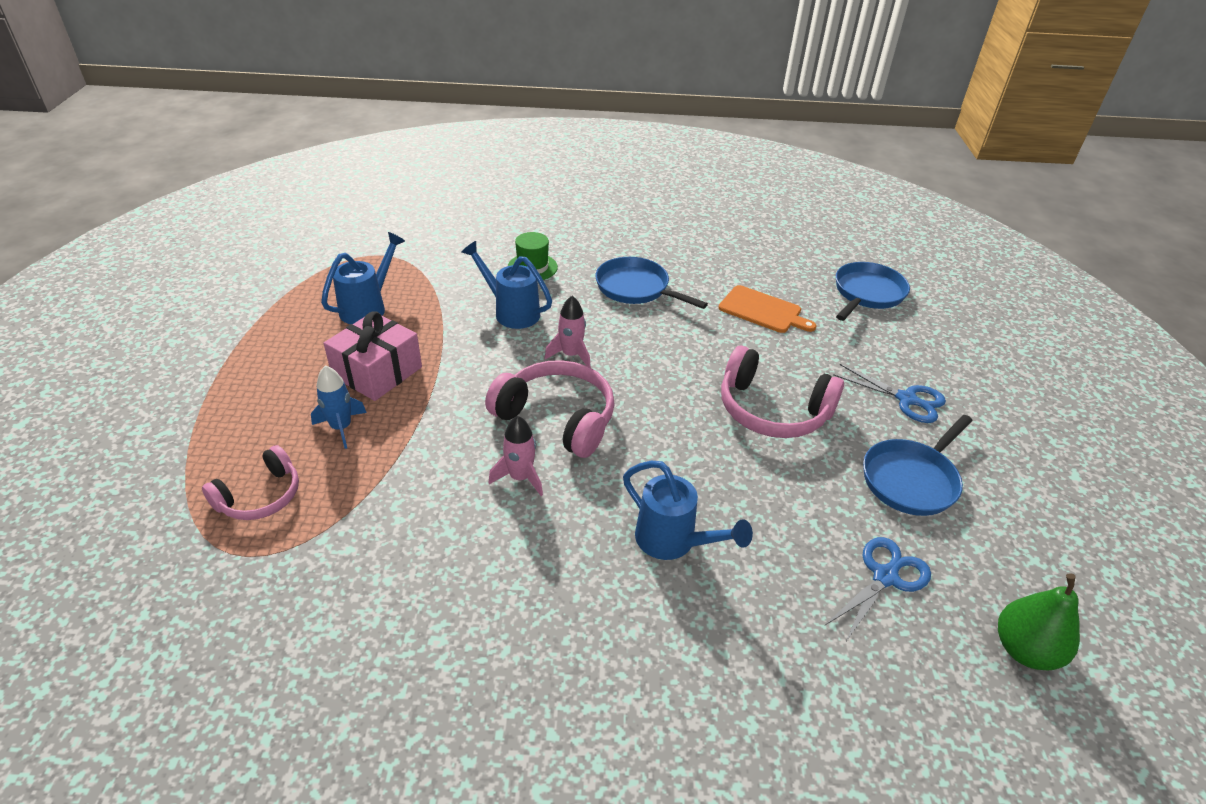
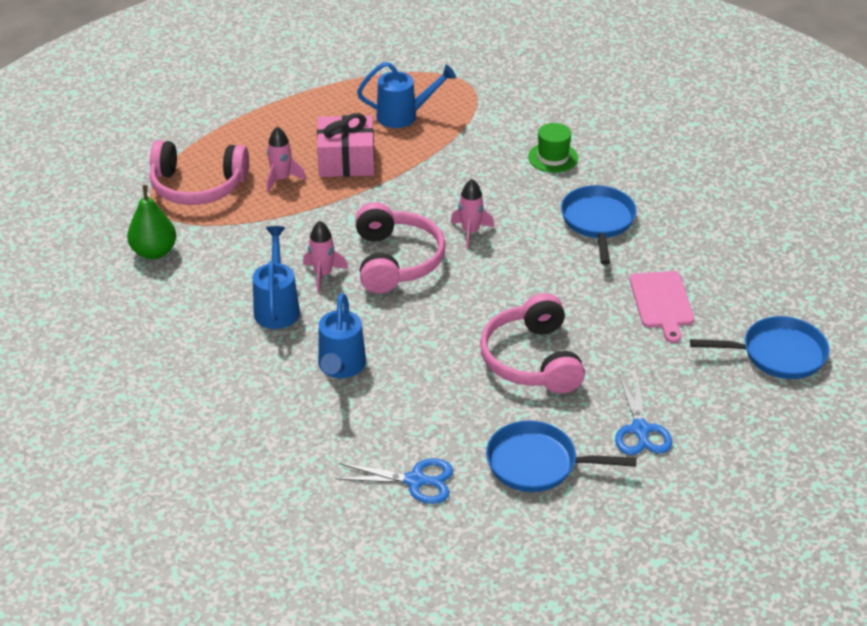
camera: 55 degrees right, 0 degrees up
(260, 496) = (198, 186): pink headphones -> pink headphones, size x1.59
(341, 428) = (281, 179): blue rocket -> pink rocket
(511, 312) = (483, 178): blue watering can -> blue watering can (277, 307)
(763, 310) = (662, 302): orange cutting board -> pink cutting board
(1024, 650) = (418, 572): green pear -> green pear (154, 252)

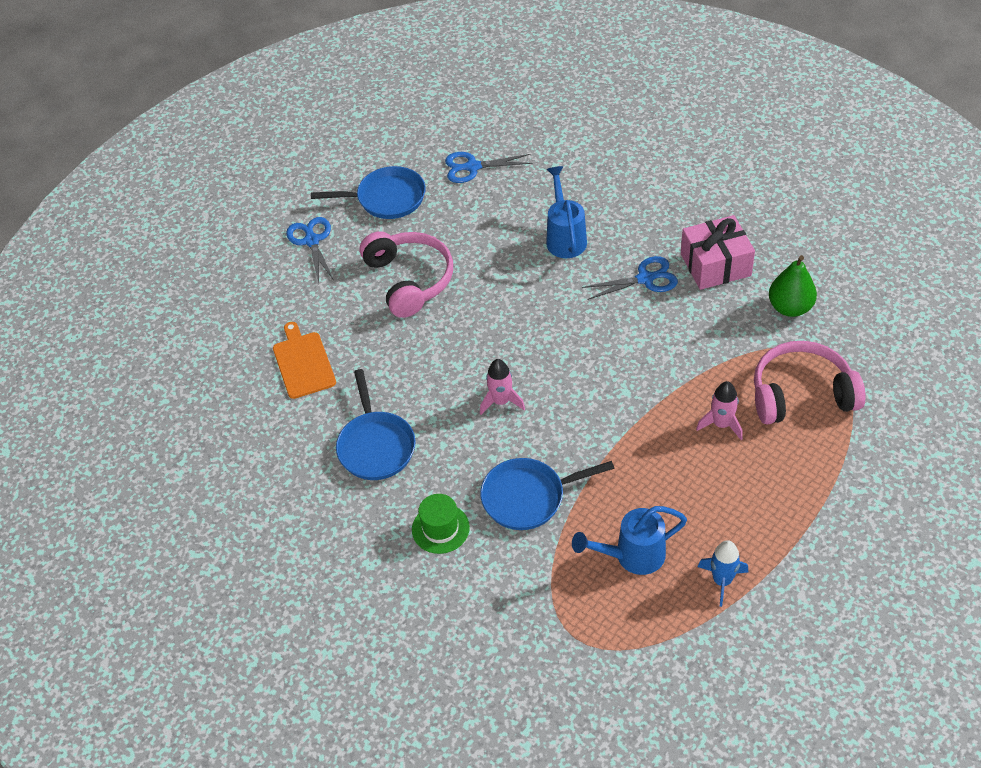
camera: 170 degrees right, 10 degrees up
(277, 307) = (645, 278): blue watering can -> blue scissors
(323, 274) = (622, 320): pink rocket -> none
(344, 92) = (722, 581): none -> blue rocket
(346, 161) = (666, 467): pink gift -> pink gift (715, 265)
(396, 261) = (561, 351): pink headphones -> none
(662, 302) = (303, 363): pink cutting board -> orange cutting board
(777, 354) = (199, 333): blue pan -> blue pan (528, 497)

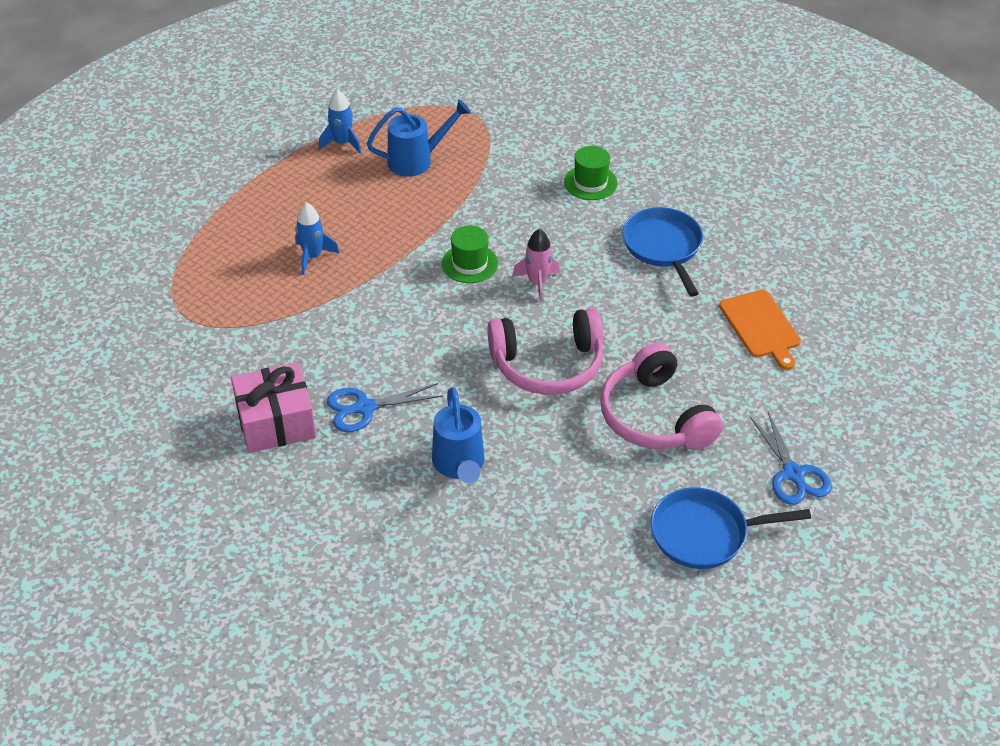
camera: 175 degrees right, 5 degrees down
(472, 167) = (588, 580): blue scissors -> none
(528, 497) = (509, 203): blue pan -> none
(566, 421) = (469, 263): none -> green hat
(721, 424) = (312, 256): pink rocket -> blue rocket
(790, 307) = (203, 368): green pear -> none
(801, 394) = (223, 281): pink headphones -> pink headphones (548, 364)

